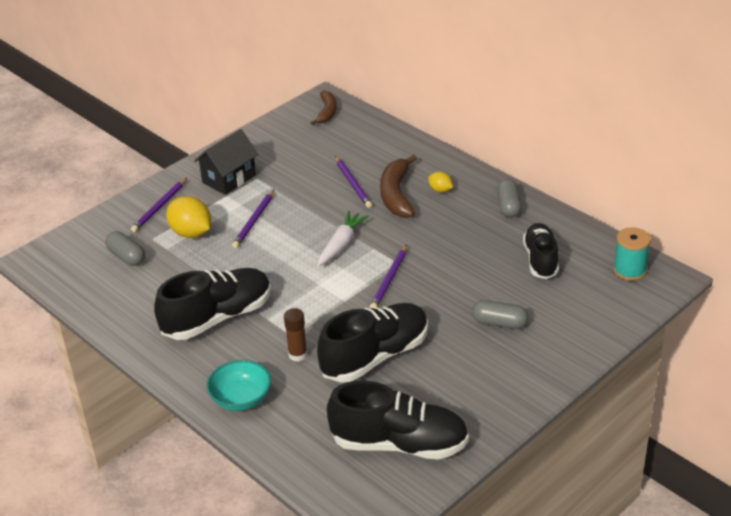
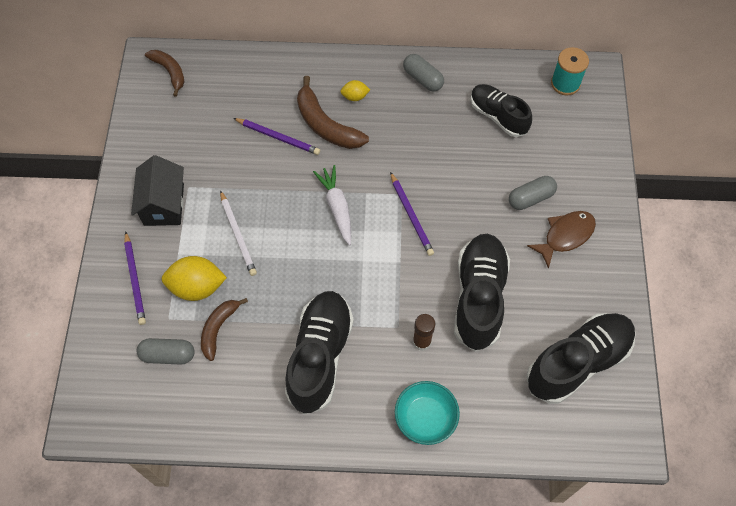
camera: 45 degrees left, 25 degrees up
(175, 262) = (218, 328): none -> brown banana
(254, 221) = (238, 235): purple pencil -> white pencil
(497, 362) = (565, 236): none -> brown fish

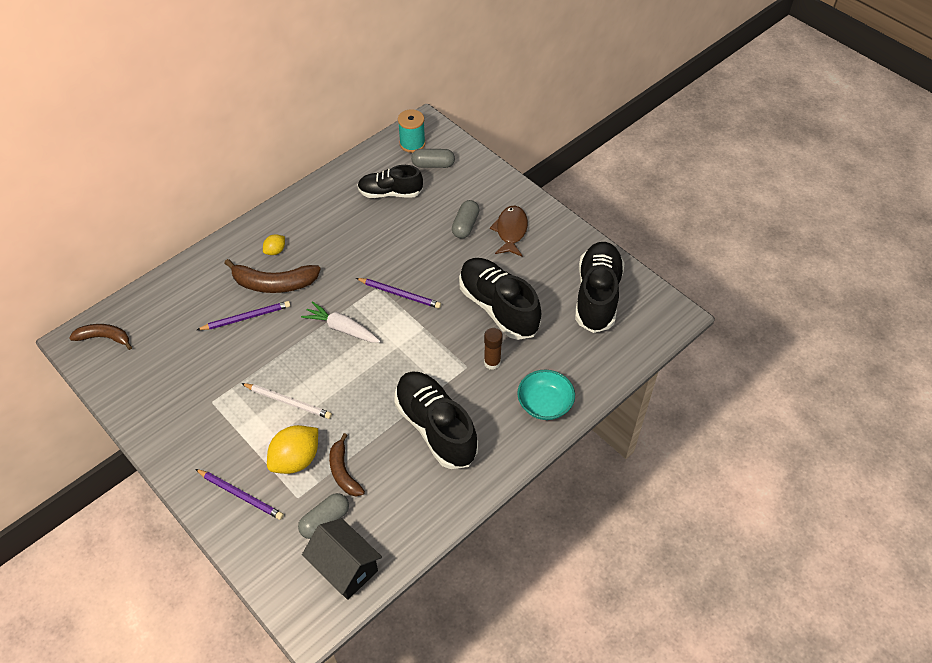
camera: 45 degrees left, 10 degrees down
(164, 204) = (205, 428): black house -> black house (345, 567)
(423, 79) = (312, 206): grey capsule -> grey capsule (433, 165)

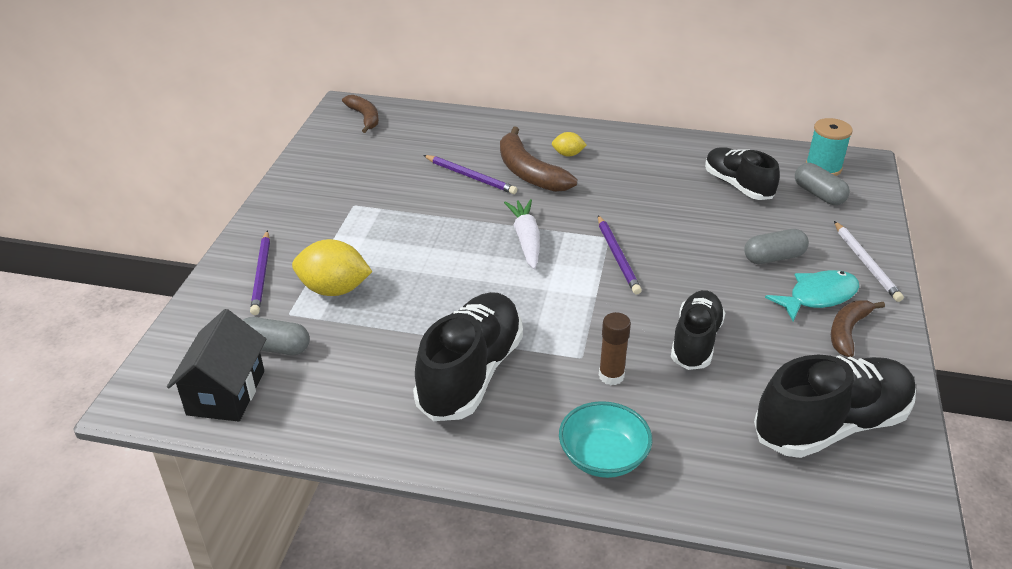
camera: 55 degrees right, 15 degrees down
(288, 402) = (399, 250): white pencil -> white pencil (866, 263)
(343, 472) = (348, 330): brown banana -> brown banana (848, 331)
(498, 307) = (695, 341): black shoe -> black shoe, size x0.65
(511, 231) = (818, 296): brown fish -> turquoise fish

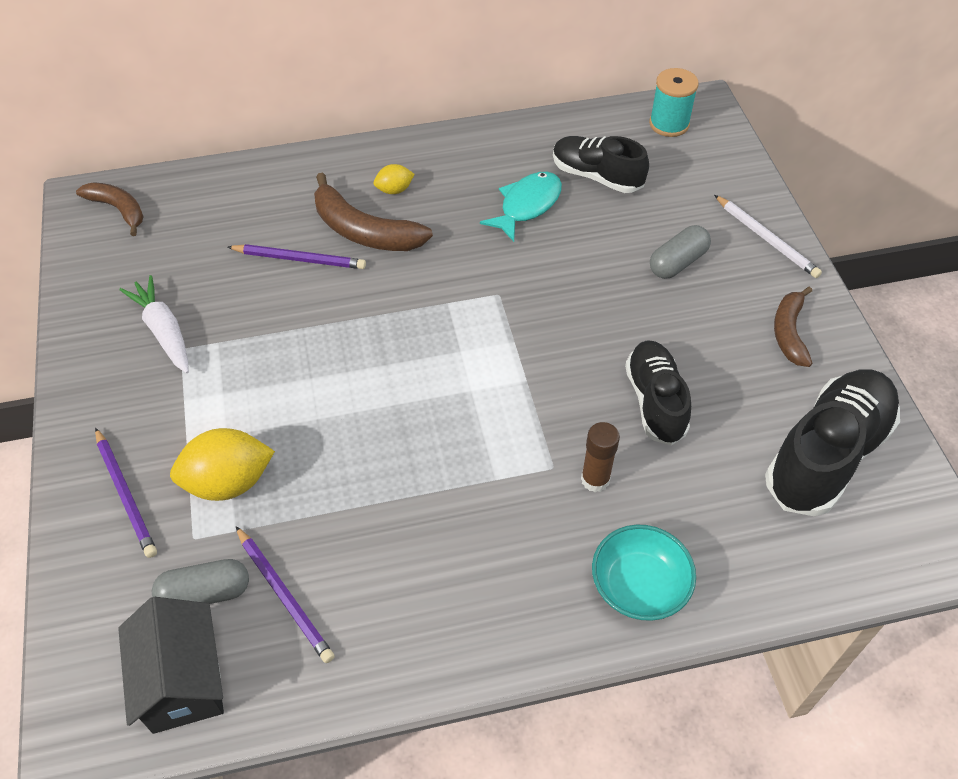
camera: 25 degrees left, 15 degrees up
(470, 373) = (449, 537): black shoe -> none
(526, 240) = (412, 329): white carrot -> white carrot (164, 331)
(617, 257) = (522, 318): purple pencil -> purple pencil (284, 595)
(818, 194) = (681, 162): grey capsule -> none
(818, 296) = (742, 298): turquoise fish -> turquoise fish (527, 205)

